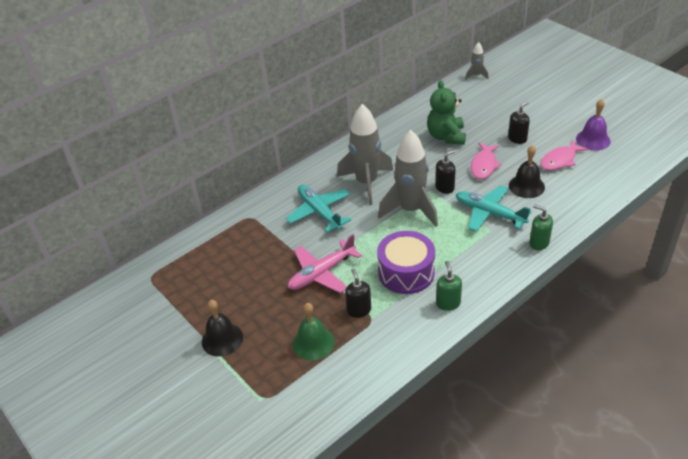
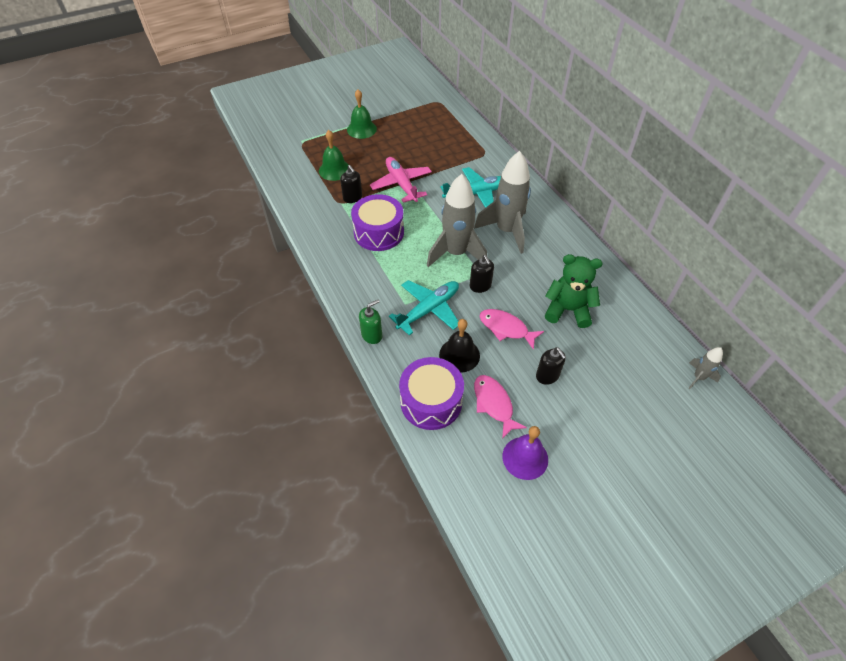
camera: 100 degrees right, 10 degrees up
(222, 339) = (361, 129): black bell -> green bell
(359, 310) = (352, 198): black soap dispenser -> black soap dispenser turned 60 degrees clockwise
(448, 303) = (332, 250): green soap dispenser -> none
(580, 192) = (431, 401): none -> purple drum

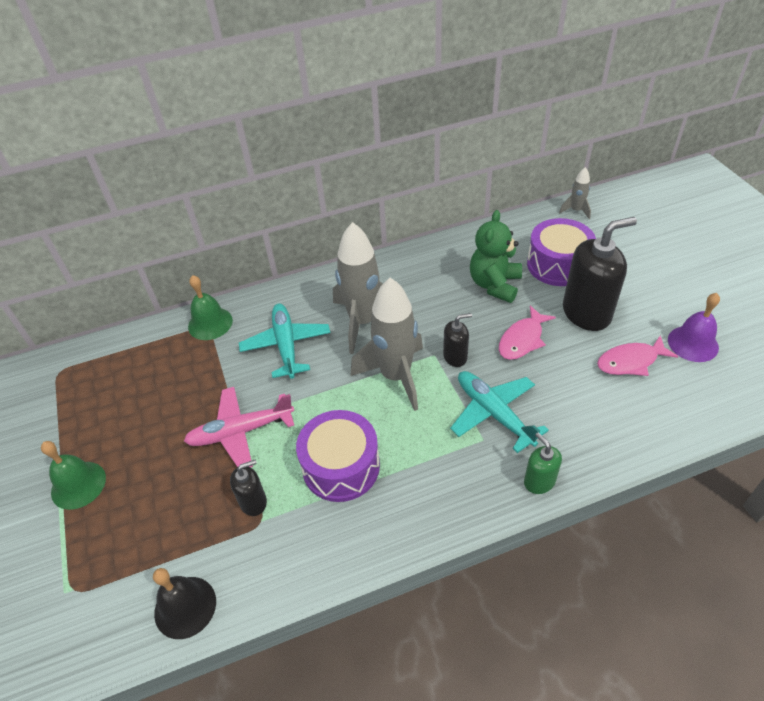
camera: 80 degrees left, 5 degrees down
(334, 170) = (173, 530): green bell -> green bell (210, 323)
(431, 401) = (637, 420): purple drum -> purple drum (558, 264)
(459, 355) = (565, 387): black bell -> black bell (185, 607)
(547, 376) = (586, 313): black soap dispenser -> black soap dispenser, size x1.98

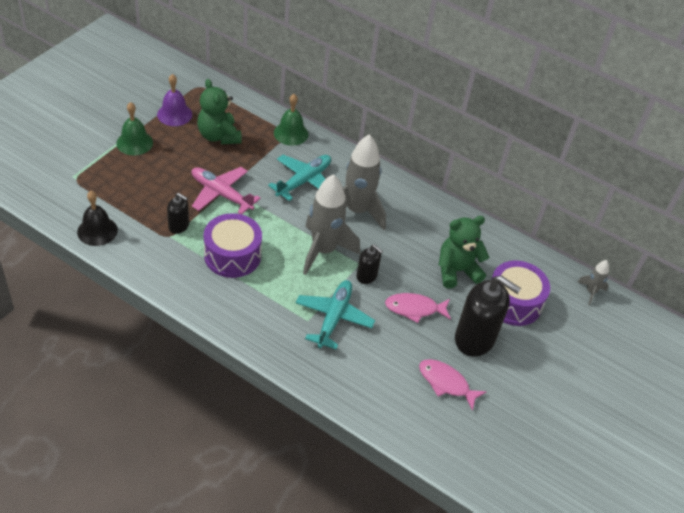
camera: 45 degrees right, 0 degrees up
(152, 390) = (219, 136): none -> green teddy bear
(539, 481) = (296, 364): green soap dispenser -> none
(693, 343) = (499, 419): purple bell -> purple bell (174, 114)

